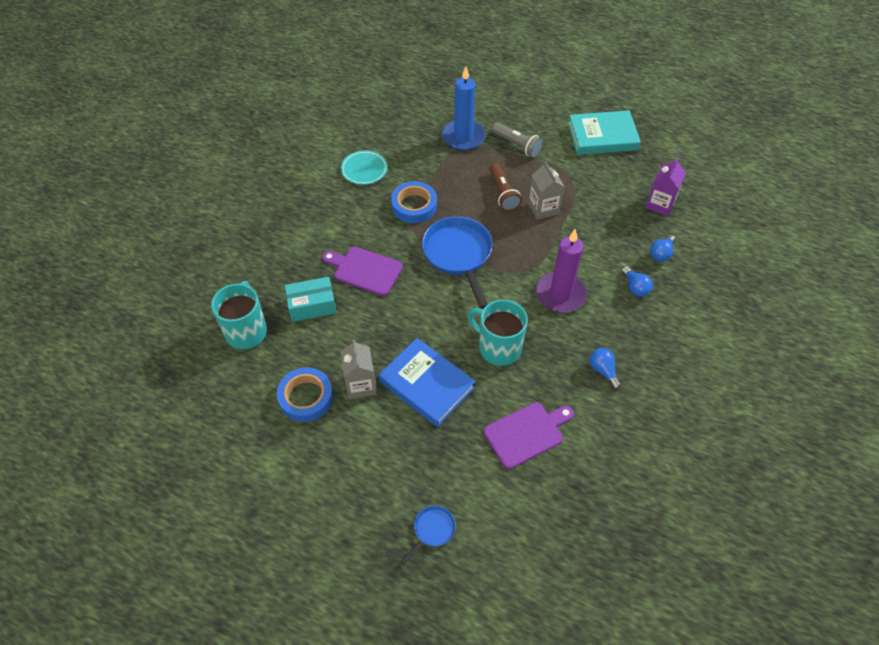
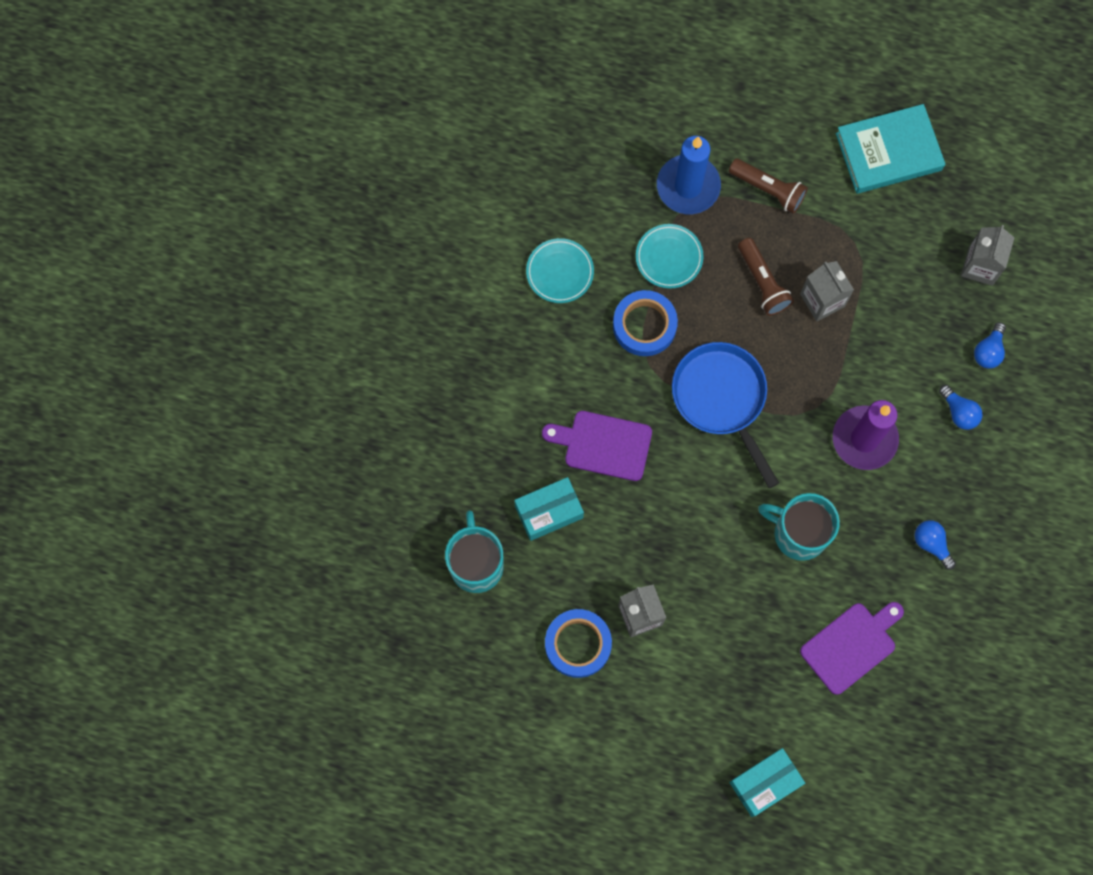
camera: 10 degrees left, 20 degrees up
(426, 385) = (720, 601): blue book -> none
(432, 530) = (765, 783): blue pan -> turquoise box
(441, 172) = (669, 257): none -> turquoise plate
(517, 145) = (768, 189): grey flashlight -> brown flashlight
(660, 204) = (980, 266): purple carton -> grey carton

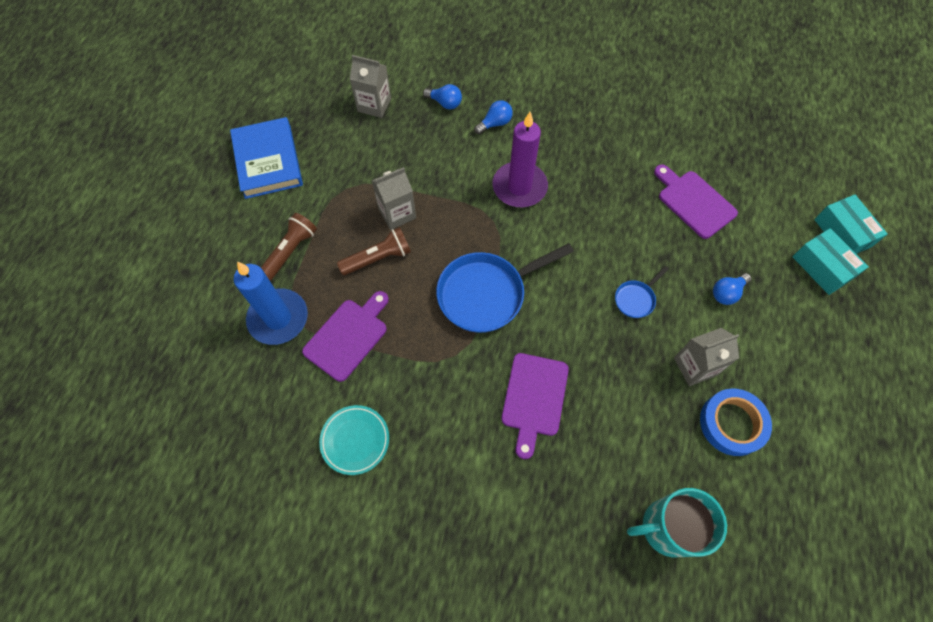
camera: 90 degrees left, 10 degrees down
(549, 512) = (605, 452): turquoise box -> turquoise box (842, 233)
(644, 325) = (414, 359): blue tape -> none
(669, 257) = (348, 336): turquoise plate -> purple cutting board
(719, 561) = (636, 299): none -> blue pan
(798, 533) = (604, 237): turquoise mug -> none
(888, 152) = (268, 161): turquoise book -> blue book
(931, 544) = (603, 145): blue light bulb -> blue light bulb (727, 293)

